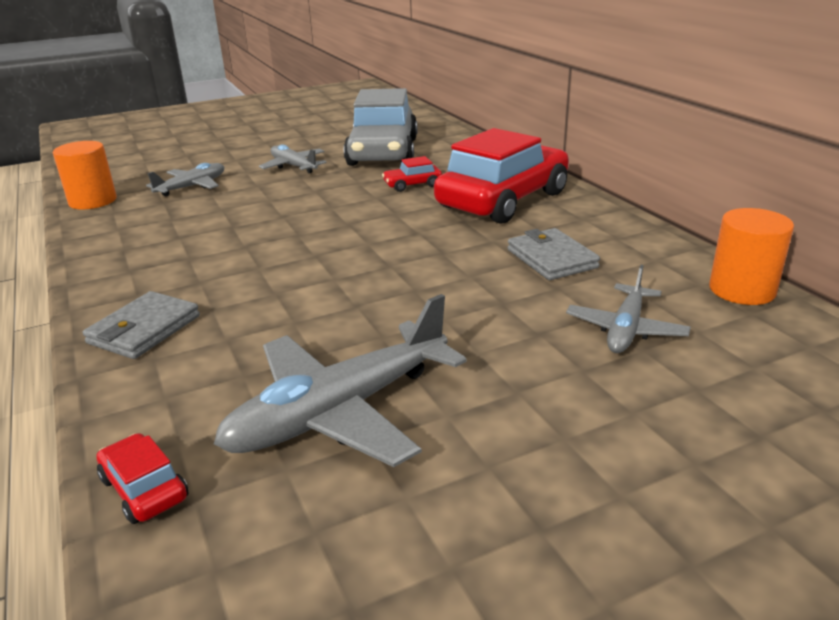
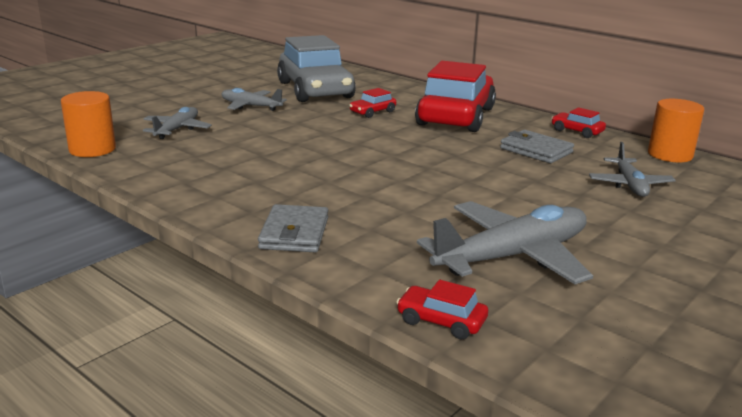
camera: 25 degrees left, 5 degrees down
(340, 412) = (512, 256): grey plane -> grey plane turned 150 degrees counterclockwise
(640, 237) = (577, 131): none -> red car

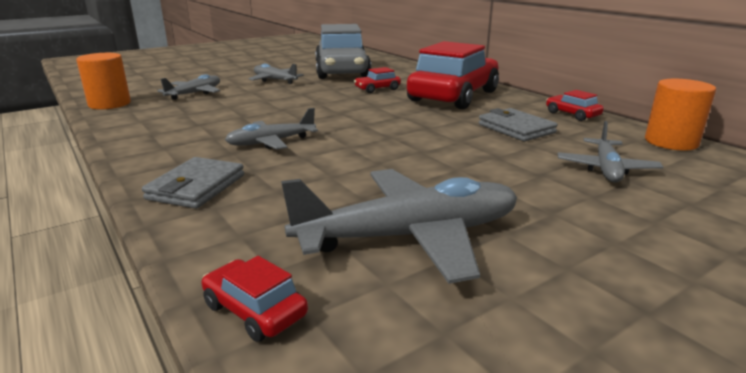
camera: 15 degrees right, 0 degrees up
(320, 182) = (271, 142): none -> grey plane

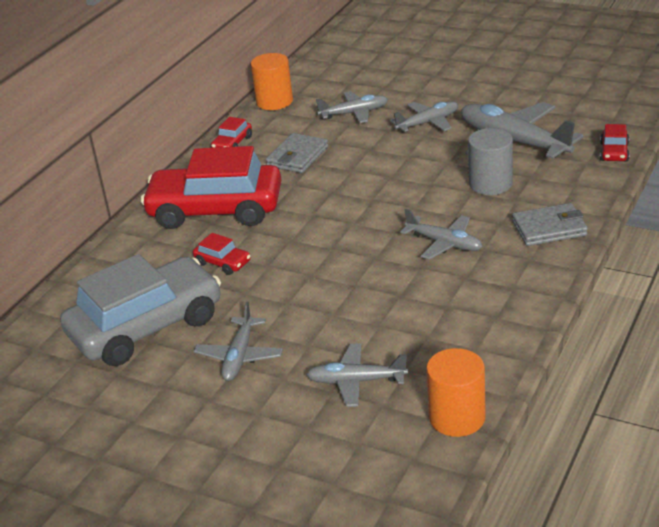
camera: 115 degrees left, 10 degrees up
(330, 188) = (490, 184): none -> grey cylinder
(537, 200) = (428, 123): none -> grey plane

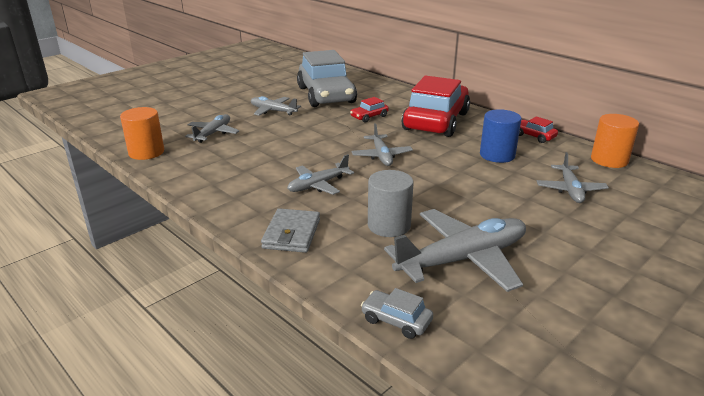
camera: 105 degrees right, 5 degrees down
(297, 156) = (497, 155): grey wallet -> blue cylinder
(428, 123) = (532, 221): grey plane -> grey plane (381, 156)
(614, 152) = (396, 320): red car -> grey car

